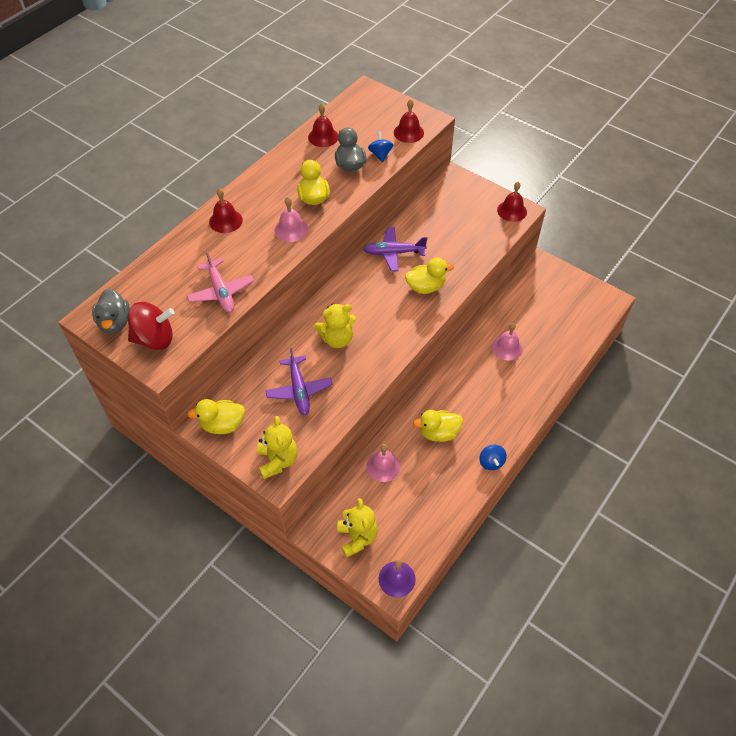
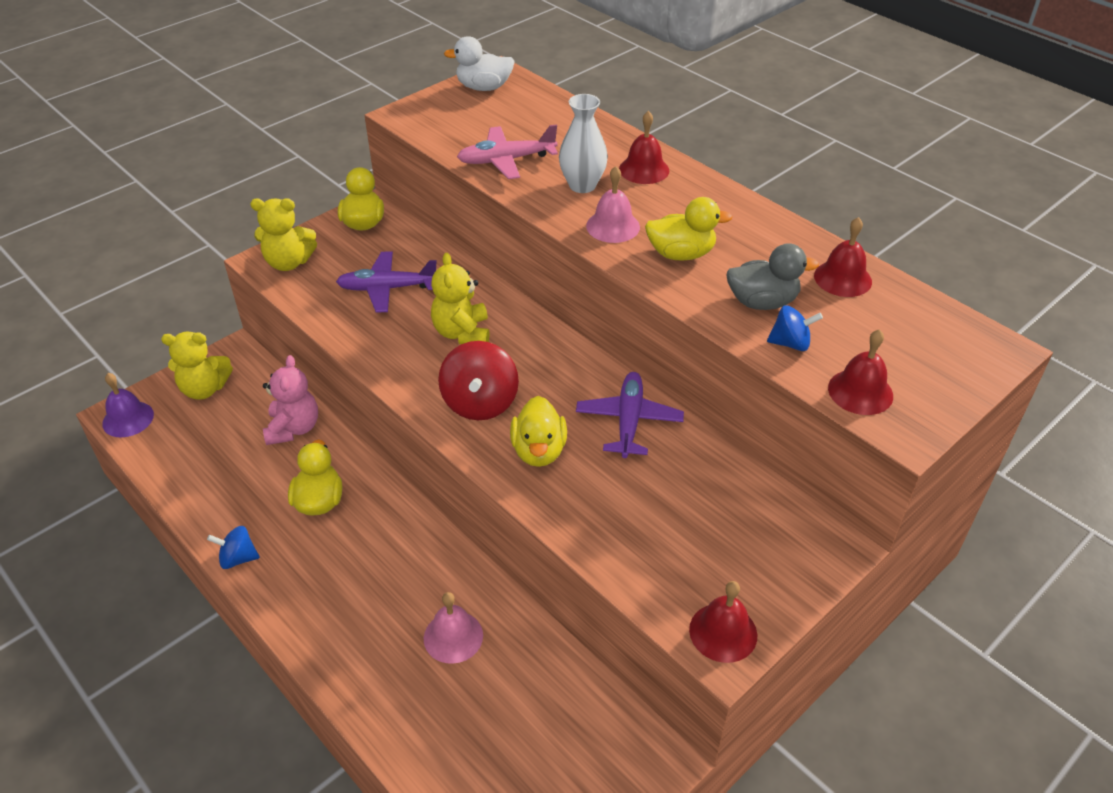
camera: 100 degrees right, 10 degrees down
(115, 322) = (484, 87): grey duck -> white duck
(154, 339) = (446, 112): red spinning top -> red spinning top (480, 403)
(248, 248) = (582, 185): none -> white vase
(383, 466) = (293, 428): pink bell -> pink teddy bear

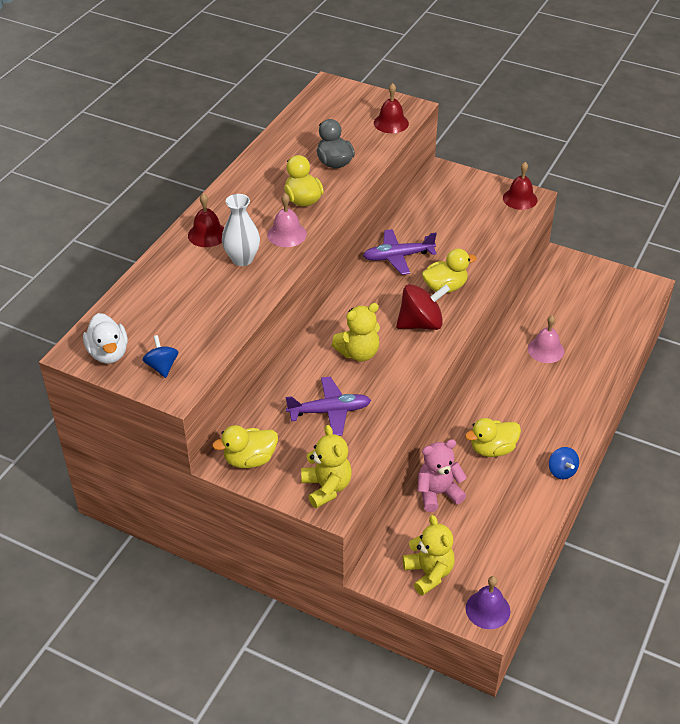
camera: 110 degrees left, 0 degrees up
(387, 288) = (330, 411): purple plane -> purple plane turned 75 degrees counterclockwise
(506, 160) = (225, 306): pink plane -> none
(790, 343) = (366, 148): blue spinning top -> blue spinning top (162, 367)
(842, 278) = (294, 137): red bell -> none

